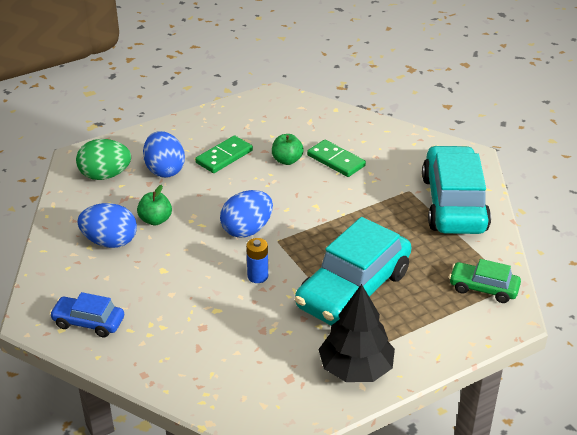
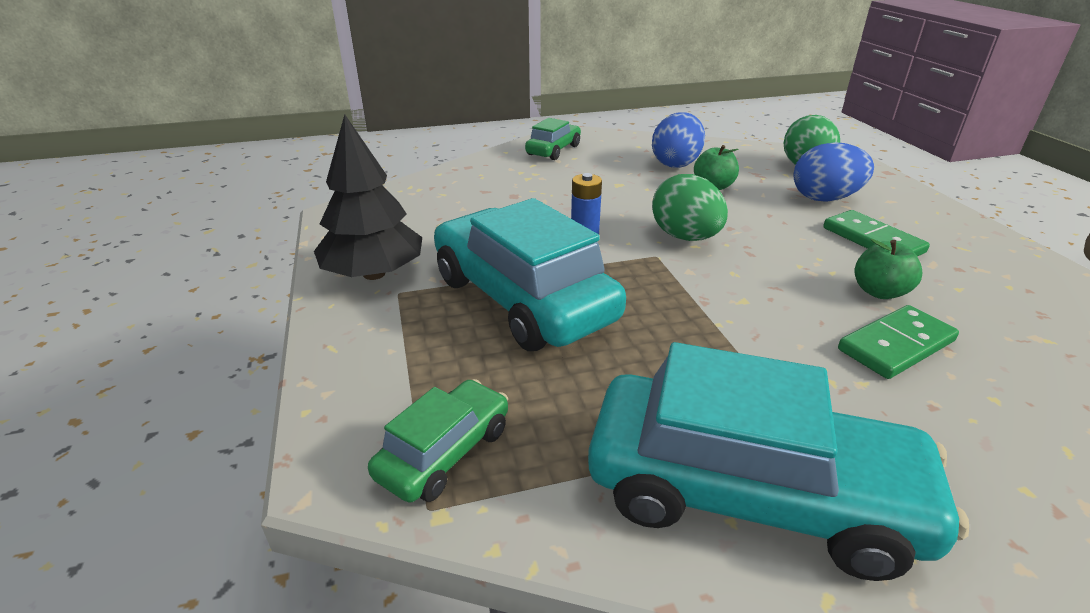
camera: 105 degrees right, 5 degrees down
(88, 322) = (553, 150): blue car -> green car
(247, 230) = (685, 237): blue egg -> green egg

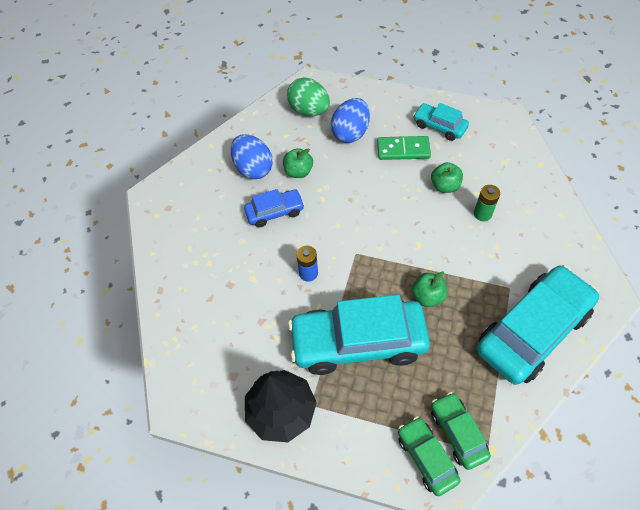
camera: 55 degrees left, 25 degrees up
(553, 150) = (175, 222): green car -> green car (426, 458)
(639, 190) = (275, 212): none -> blue car
(666, 336) = (427, 296): none -> green apple
(685, 237) = (346, 227): green egg -> none
(895, 345) = (482, 214): green domino -> green battery
(968, 255) = (439, 126): none -> turquoise car

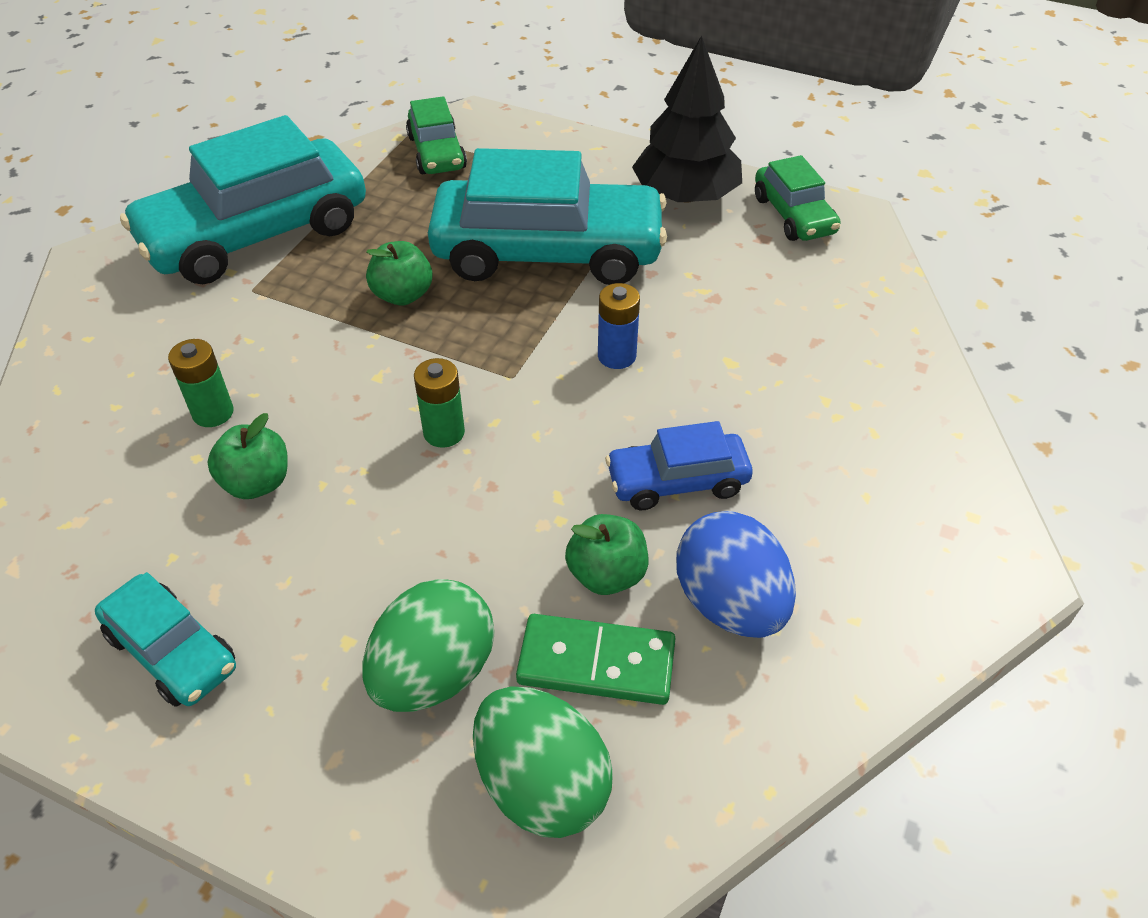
camera: 175 degrees left, 10 degrees down
(350, 133) = (434, 673): blue egg -> green egg
(377, 219) = (444, 432): none -> green battery
(403, 150) = (309, 593): green domino -> green domino (596, 662)
(426, 458) = (490, 138): green car -> green car (794, 215)

